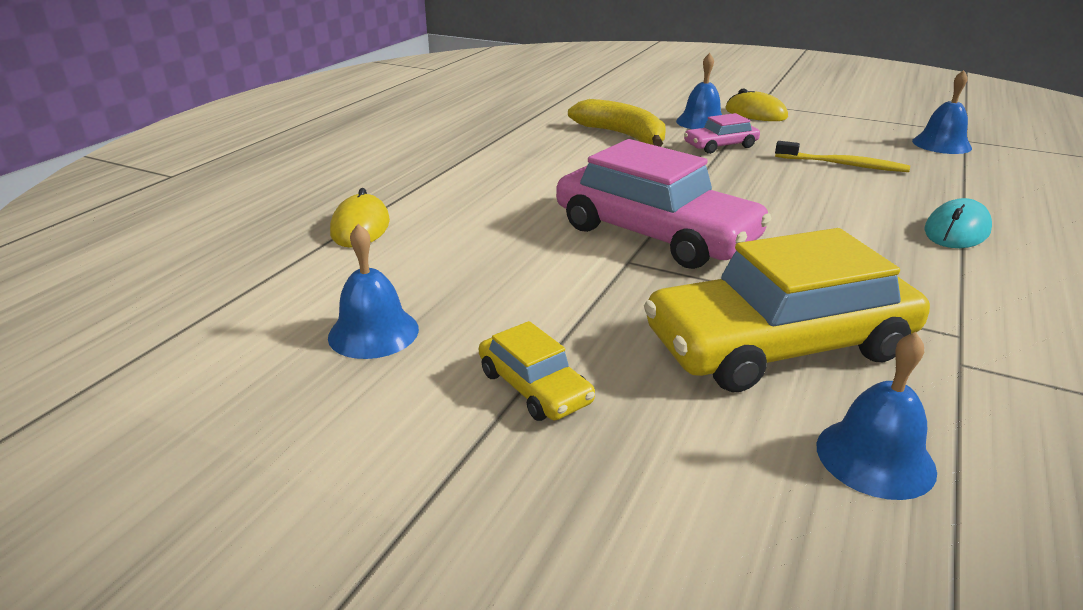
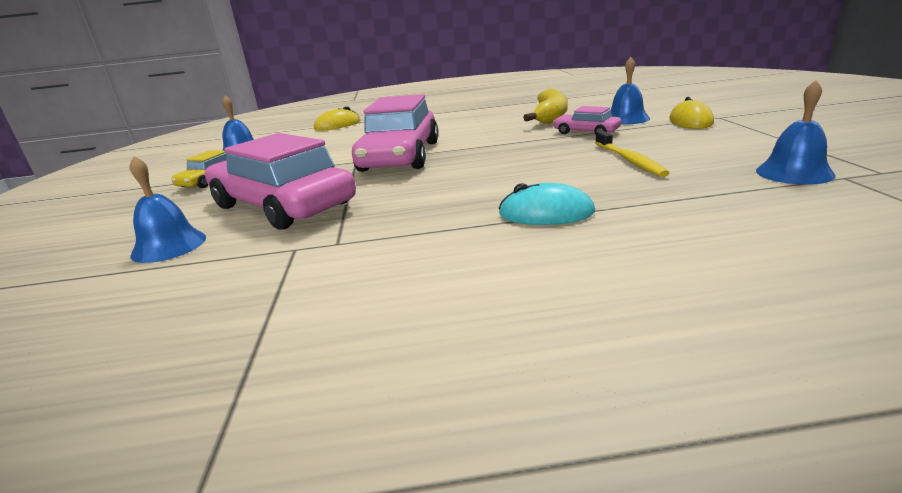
camera: 60 degrees right, 5 degrees down
(778, 344) = (283, 205): yellow car -> pink car

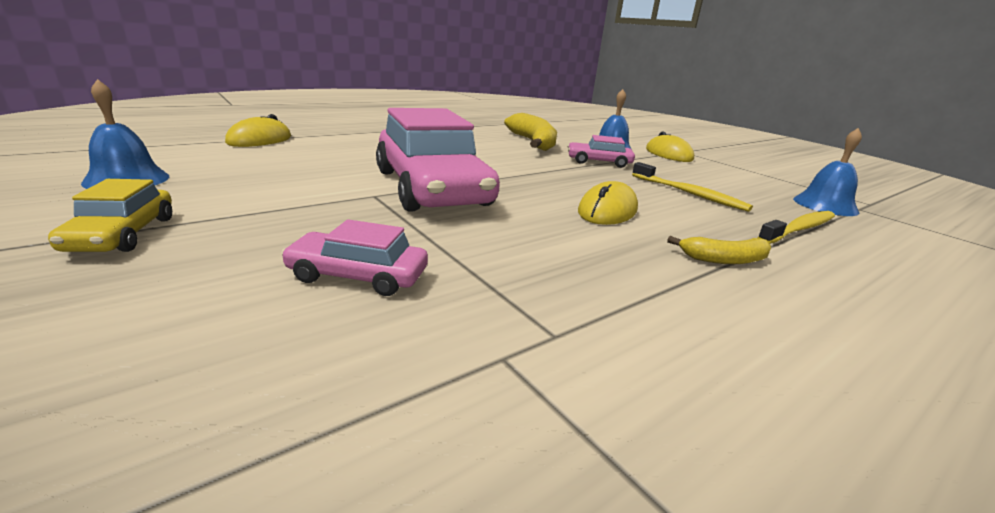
camera: 35 degrees left, 0 degrees up
(169, 246) = (215, 397): blue bell -> none
(283, 205) = (358, 275): pink car -> pink car, size x0.47
(512, 174) = (607, 211): none -> yellow mouse
(546, 213) = (724, 259): turquoise mouse -> yellow banana
(691, 194) = (799, 229): none -> yellow toothbrush

